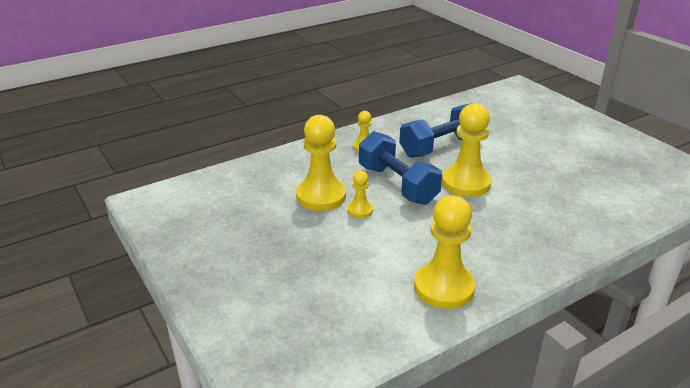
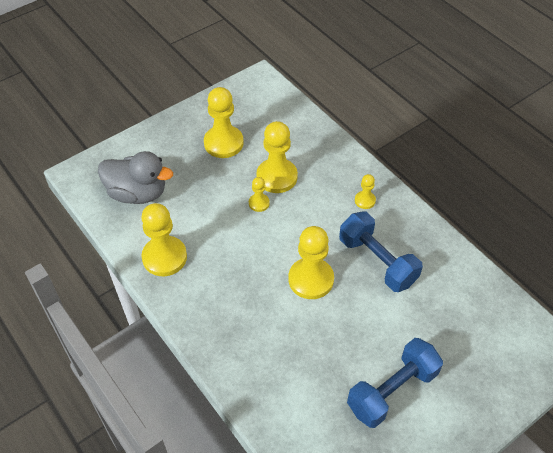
camera: 85 degrees right, 20 degrees up
(252, 234) = (223, 143): none -> yellow pawn
(328, 315) = (137, 193): none -> grey duck
(397, 184) = (301, 227): blue dumbbell -> blue dumbbell (392, 390)

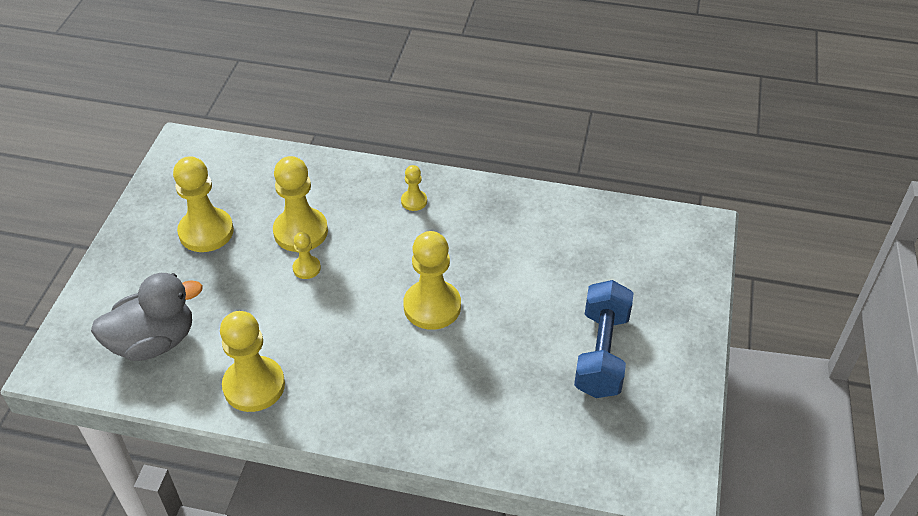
camera: 40 degrees left, 5 degrees down
(377, 261) = (479, 249): blue dumbbell -> none

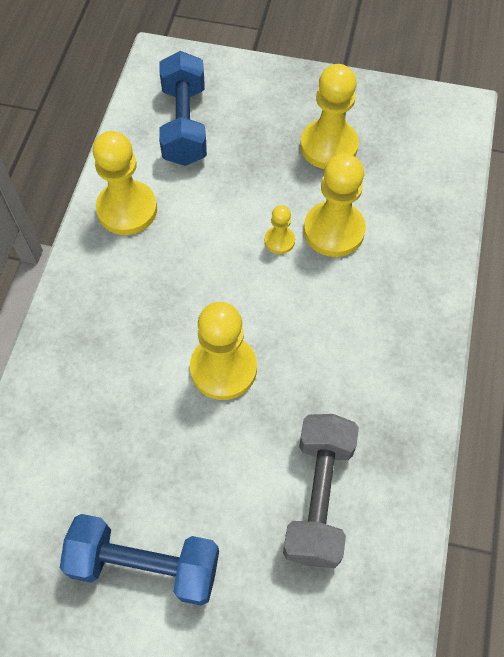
camera: 90 degrees right, 15 degrees up
(154, 342) = (184, 125): grey duck -> blue dumbbell
(414, 201) = (392, 345): yellow pawn -> none
(539, 248) = (318, 497): none -> grey dumbbell

